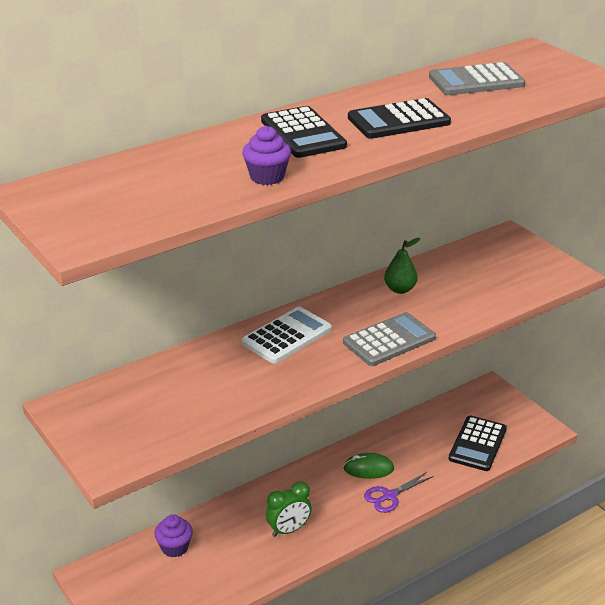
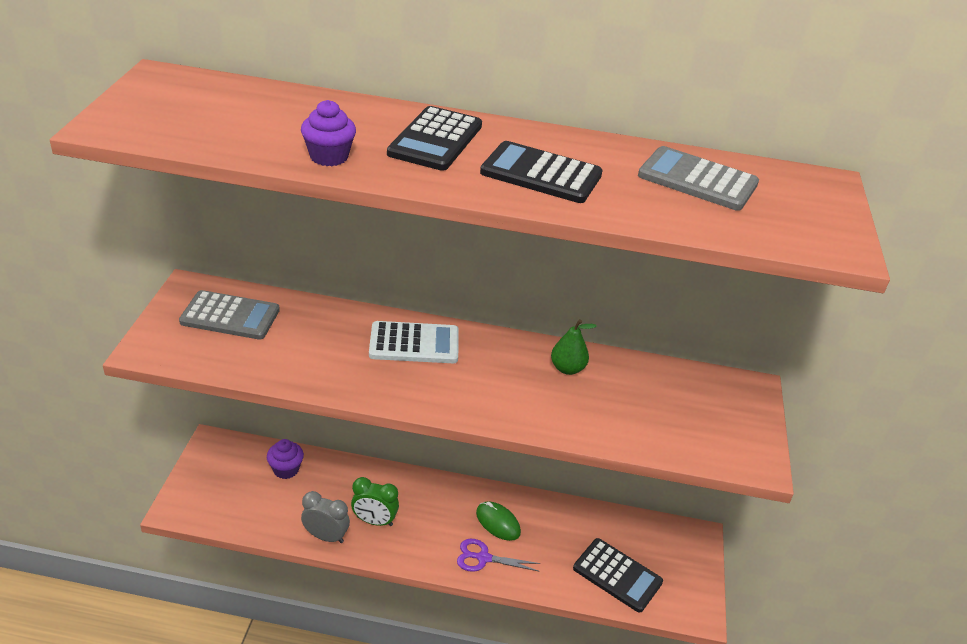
camera: 40 degrees right, 5 degrees up
(270, 565) = (326, 536): none -> grey clock
(389, 340) = (486, 404): grey calculator -> grey calculator (230, 316)
(477, 444) = (617, 575): black calculator -> black calculator turned 120 degrees counterclockwise

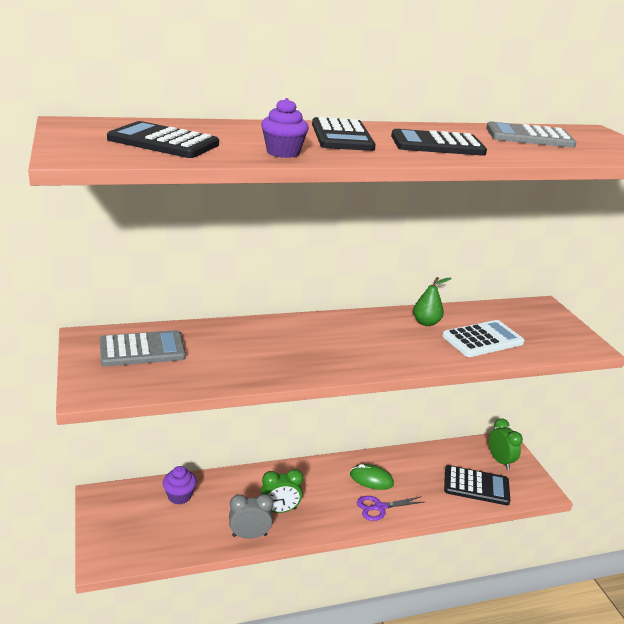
camera: 25 degrees left, 10 degrees down
(219, 119) = (163, 142): none -> black calculator
(414, 344) = (307, 333): white calculator -> white calculator (482, 340)
(672, 556) = (500, 461): none -> green clock

